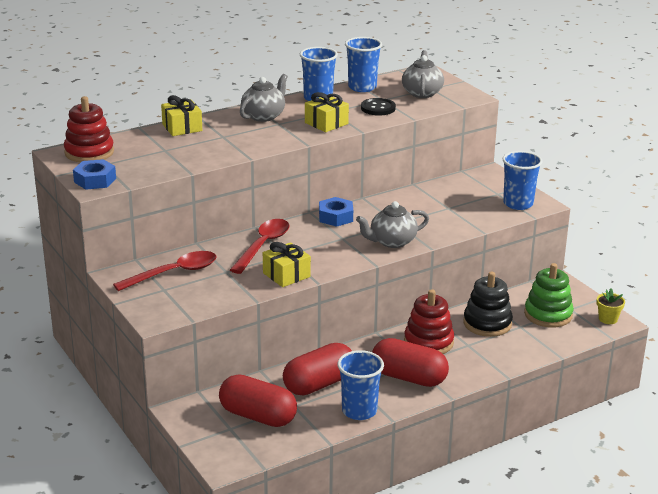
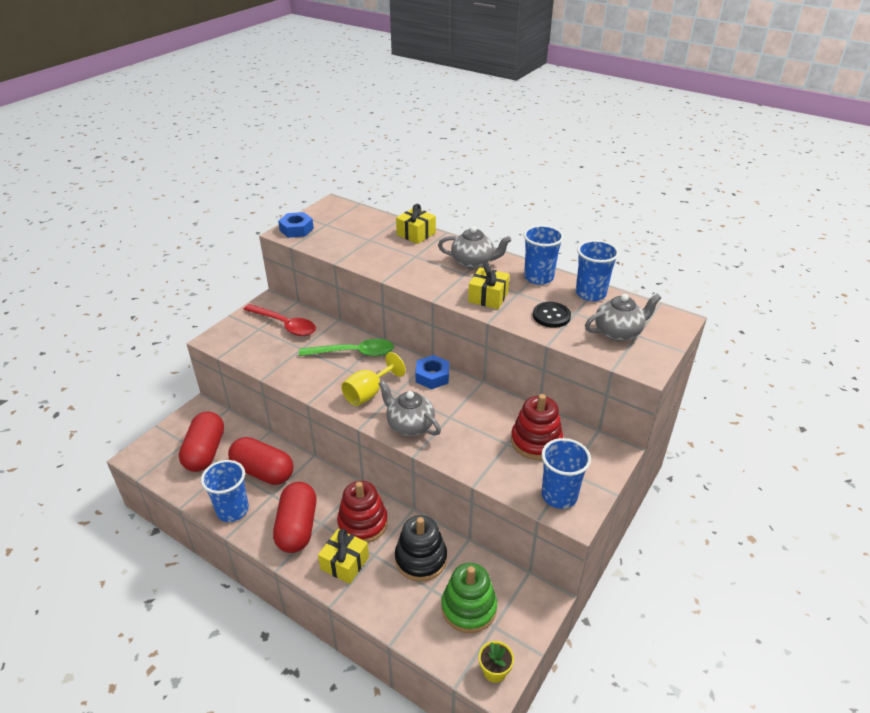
camera: 65 degrees right, 10 degrees up
(89, 152) = (341, 213): red stacking toy -> red stacking toy (536, 441)
(263, 246) = (354, 353): red spoon -> green spoon
(286, 275) = (312, 381): yellow gift -> yellow gift (344, 563)
(332, 251) = (368, 393): none -> yellow goblet

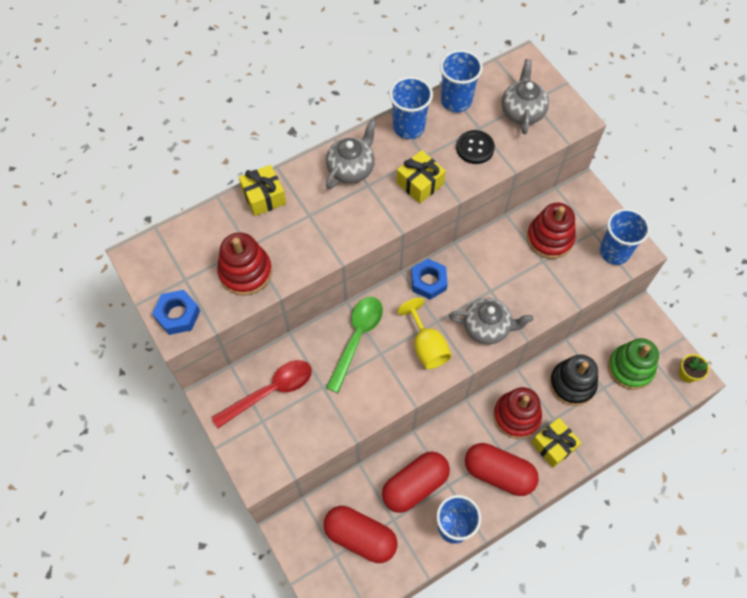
camera: 65 degrees left, 25 degrees up
(347, 244) = (245, 272): none -> red stacking toy
(409, 425) = (487, 327): grey teapot -> grey teapot turned 150 degrees counterclockwise

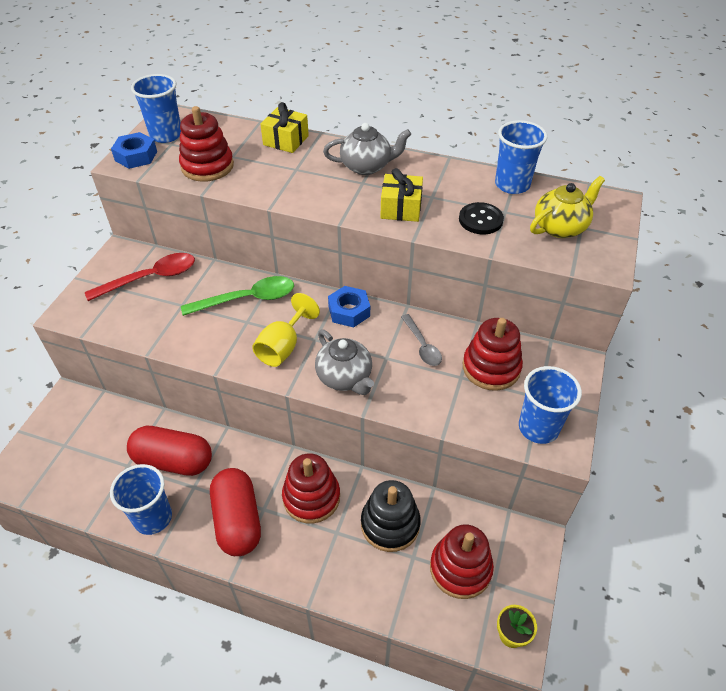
camera: 50 degrees right, 15 degrees down
(270, 391) = (150, 278): red spoon -> red spoon turned 45 degrees counterclockwise
(360, 537) = (94, 451): red capsule -> none
(409, 127) = (448, 174): blue cup -> blue cup (166, 135)
(498, 262) = (422, 346): none -> grey spoon
(522, 111) = (560, 227): grey teapot -> yellow teapot
(553, 445) = (307, 550): yellow gift -> none
(630, 368) = (460, 568): green stacking toy -> red stacking toy

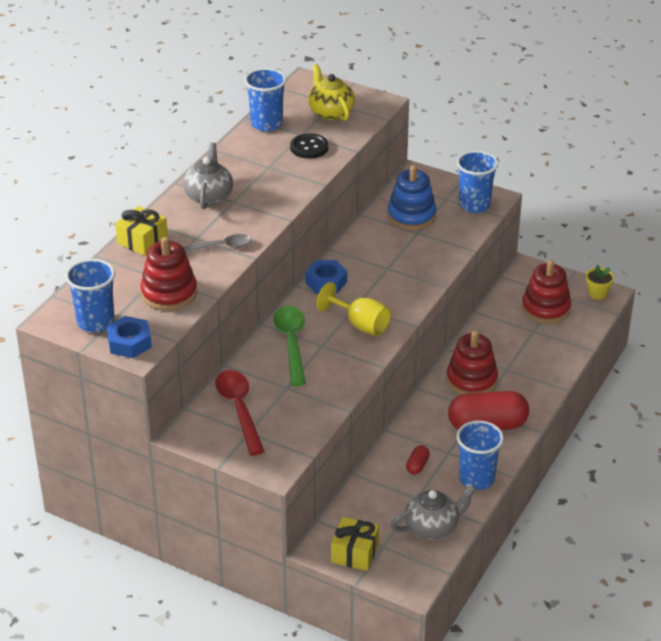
camera: 80 degrees left, 10 degrees down
(173, 461) = (417, 465): red capsule -> red capsule, size x0.43
(345, 377) = (404, 292): grey teapot -> grey teapot (432, 527)
(390, 524) = (503, 339): black stacking toy -> none
(401, 208) = (280, 185): yellow gift -> yellow gift (354, 553)
(422, 346) = (379, 247): grey spoon -> grey spoon (221, 246)
(491, 368) = (411, 216): red stacking toy -> blue stacking toy

